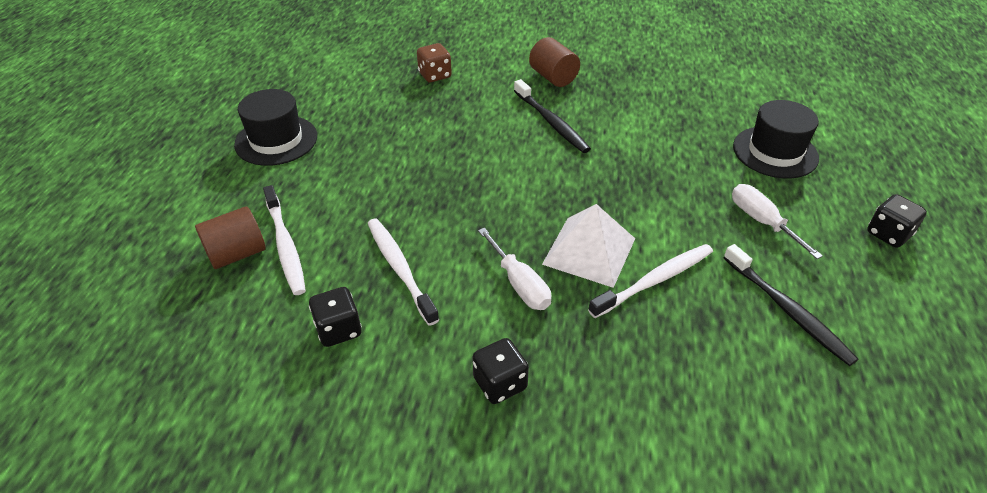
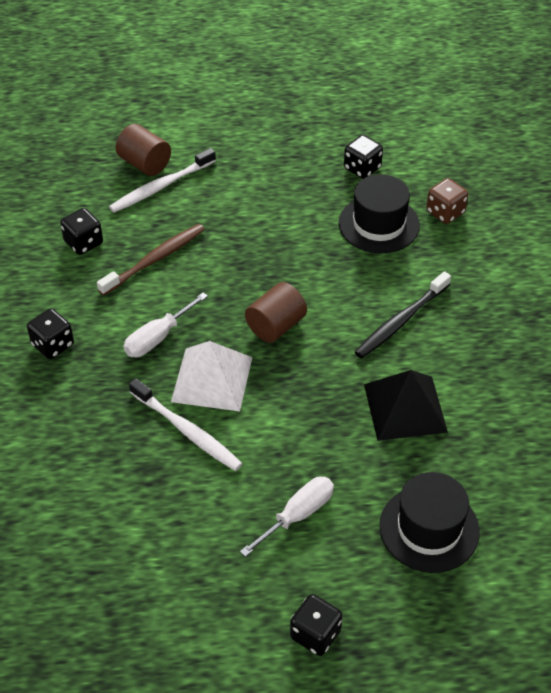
camera: 75 degrees right, 5 degrees up
(276, 140) = (289, 137): black hat -> black hat (378, 224)
(352, 106) = (362, 168): none -> black dice
(399, 268) = (155, 259): white toothbrush -> brown toothbrush
(553, 77) = (490, 309): brown cylinder -> brown cylinder (275, 326)
(649, 139) = (405, 408): none -> black pyramid
(788, 311) = (175, 535): black toothbrush -> none

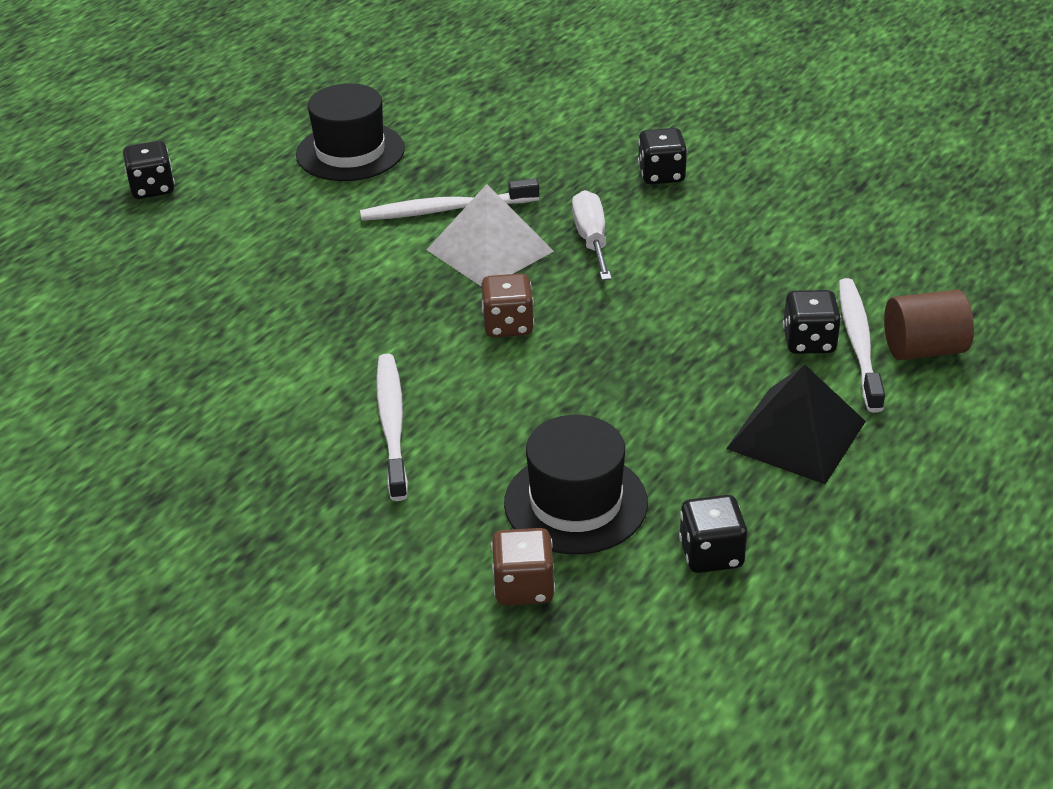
camera: 130 degrees right, 10 degrees down
(83, 243) = (807, 246): black dice -> black dice (809, 342)
(155, 259) = (720, 285): brown toothbrush -> none
(275, 326) = (508, 325): brown cylinder -> brown dice
(298, 515) = (266, 230): white screwdriver -> none
(400, 321) = (392, 424): black toothbrush -> white toothbrush
(405, 408) = (278, 358): black pyramid -> black pyramid (796, 434)
(429, 528) = (137, 297): black hat -> black hat (350, 152)

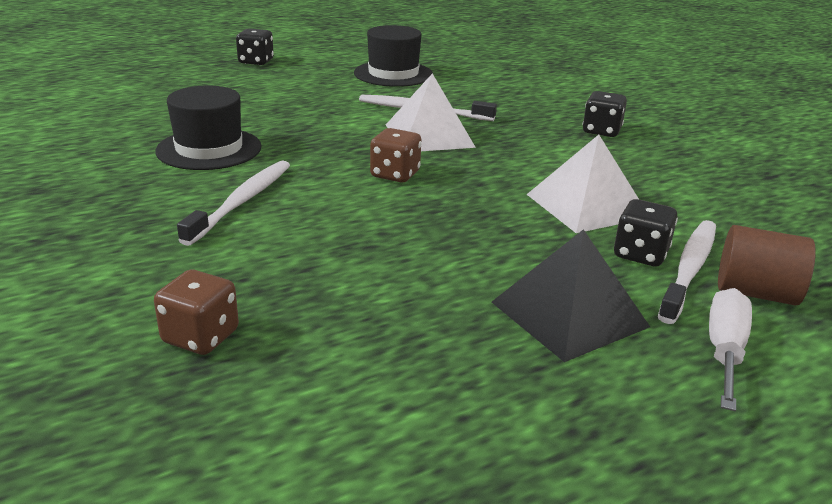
camera: 25 degrees right, 10 degrees down
(576, 503) = (317, 294): black hat -> black hat (209, 149)
(591, 240) = (511, 149): white screwdriver -> white screwdriver (724, 351)
(711, 554) = (394, 377): black dice -> none
(722, 296) = (586, 205): none -> white pyramid

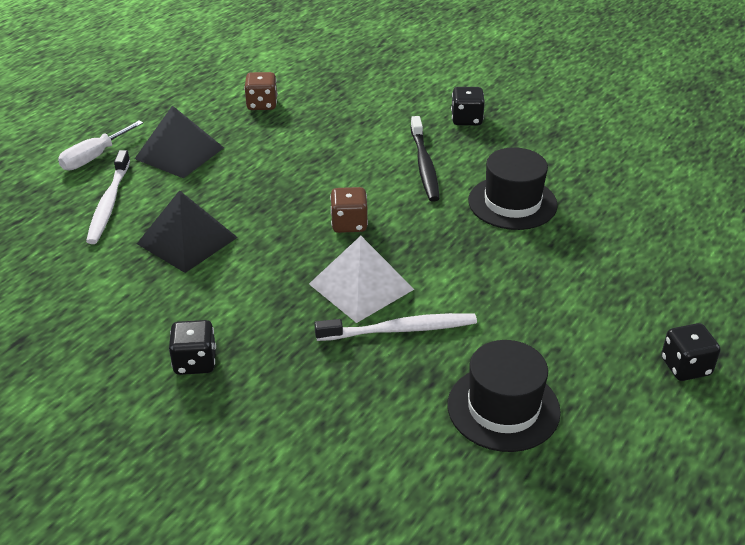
camera: 155 degrees right, 10 degrees up
(201, 337) = (348, 94): brown dice -> brown dice (262, 104)
(242, 201) = (424, 165): white toothbrush -> black toothbrush
(586, 205) = (187, 240): white pyramid -> black pyramid
(640, 254) = (142, 206): black dice -> black dice (466, 119)
(724, 351) = (94, 157): white screwdriver -> white screwdriver turned 45 degrees clockwise
(755, 293) = (68, 198): brown cylinder -> none

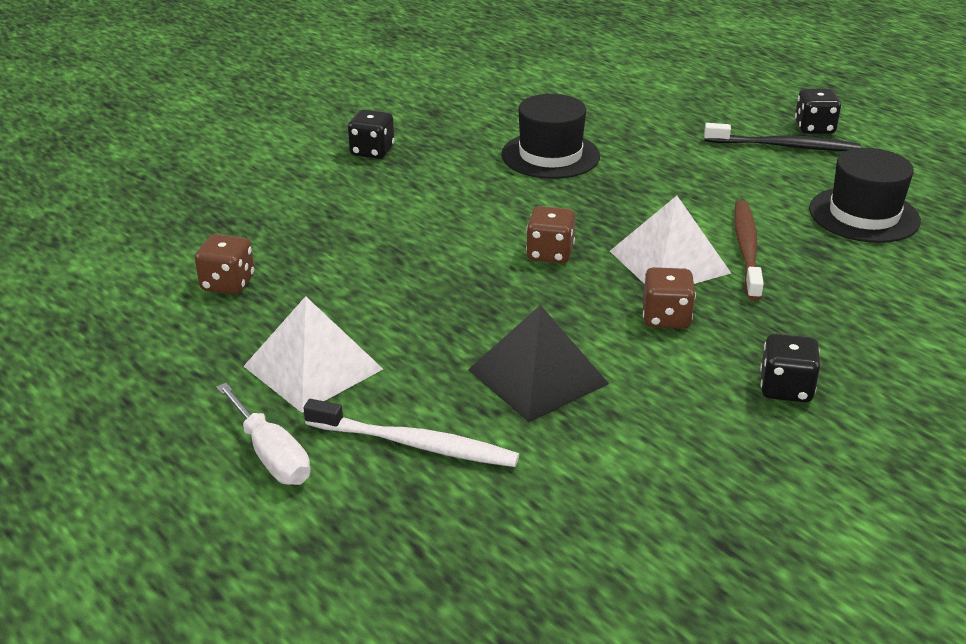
camera: 75 degrees left, 5 degrees down
(179, 153) = (313, 367): black pyramid -> white pyramid
(276, 292) = (666, 318): none -> brown dice
(401, 329) = (746, 249): white toothbrush -> brown toothbrush
(424, 165) = (453, 191): black toothbrush -> black toothbrush (785, 146)

